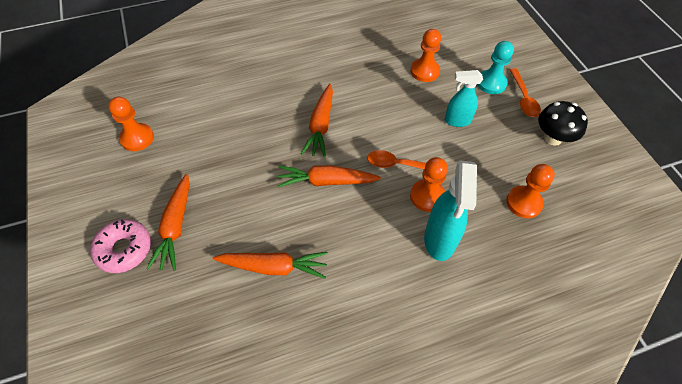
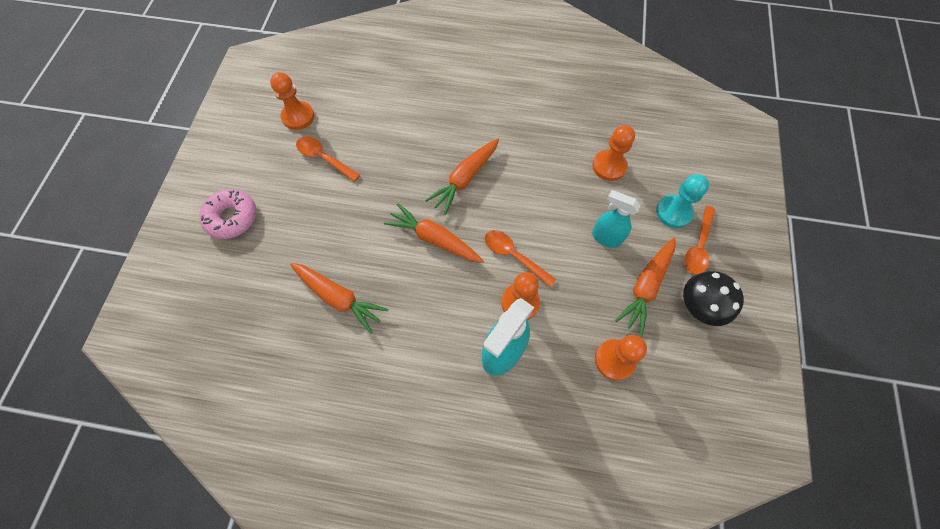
camera: 30 degrees right, 10 degrees up
(175, 227) = (282, 218): orange carrot -> orange carrot (645, 287)
(185, 161) = (324, 158): none -> orange spoon

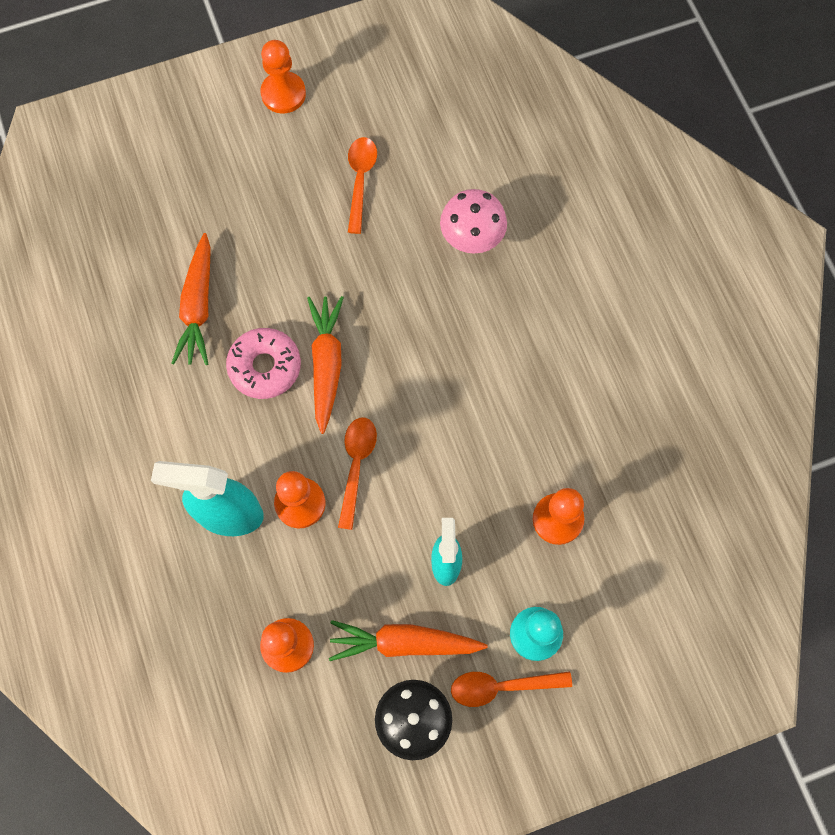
camera: 60 degrees right, 5 degrees up
(232, 217) = (229, 138): pink donut -> pink donut (265, 367)
(298, 116) = (399, 115): orange pawn -> orange pawn (283, 94)
(407, 120) = (471, 238): none -> pink mushroom
(464, 179) = (428, 353): orange carrot -> none

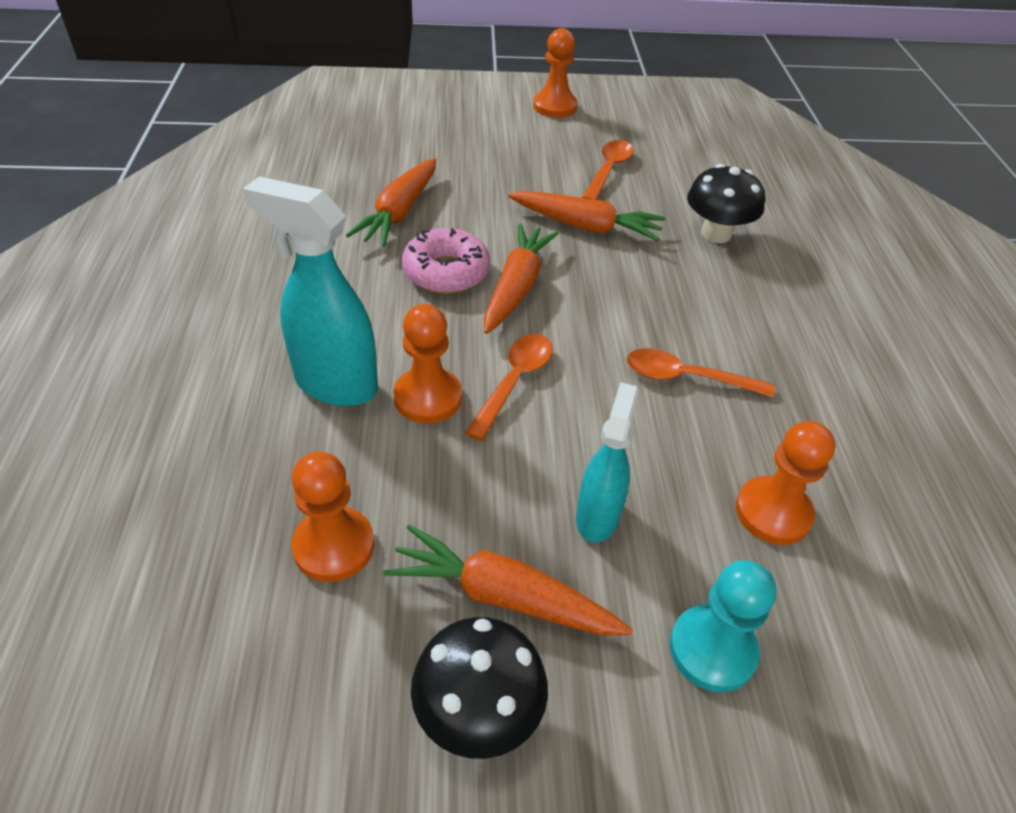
camera: 15 degrees right, 25 degrees down
(361, 268) = (586, 226): none -> orange carrot
(471, 238) = (716, 234): pink mushroom -> black mushroom
(502, 686) = (639, 710): orange spoon -> orange spoon (687, 378)

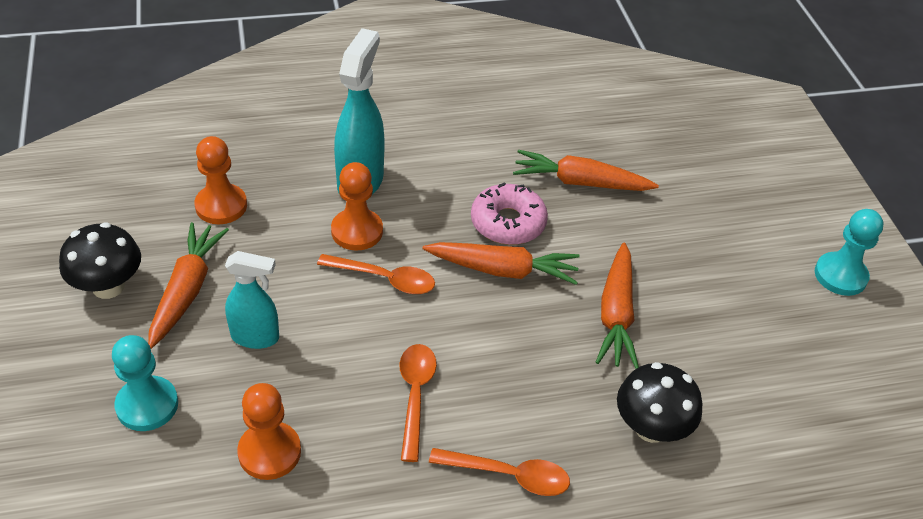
camera: 80 degrees right, 0 degrees up
(555, 107) = (840, 275): orange pawn -> turquoise pawn
(608, 170) = (729, 329): orange spoon -> orange spoon (508, 475)

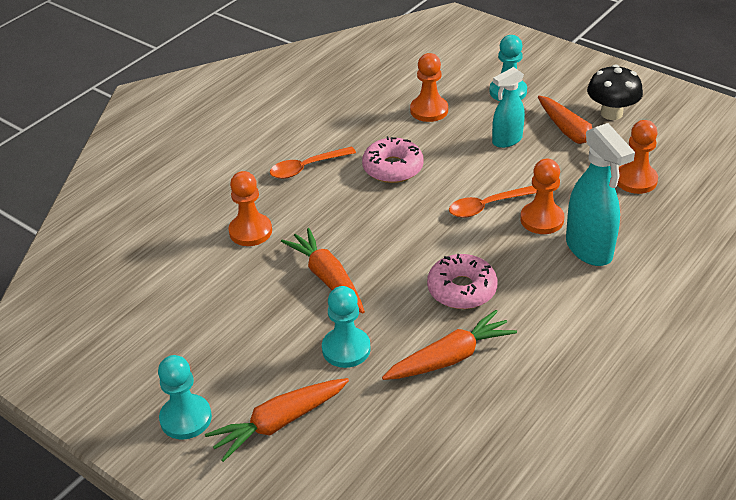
camera: 145 degrees right, 5 degrees down
(415, 396) = (393, 168): orange spoon -> pink donut
(503, 270) = (426, 257): orange carrot -> orange carrot (279, 423)
(651, 428) = (250, 231): black mushroom -> orange pawn
(658, 242) = (346, 349): none -> turquoise pawn

